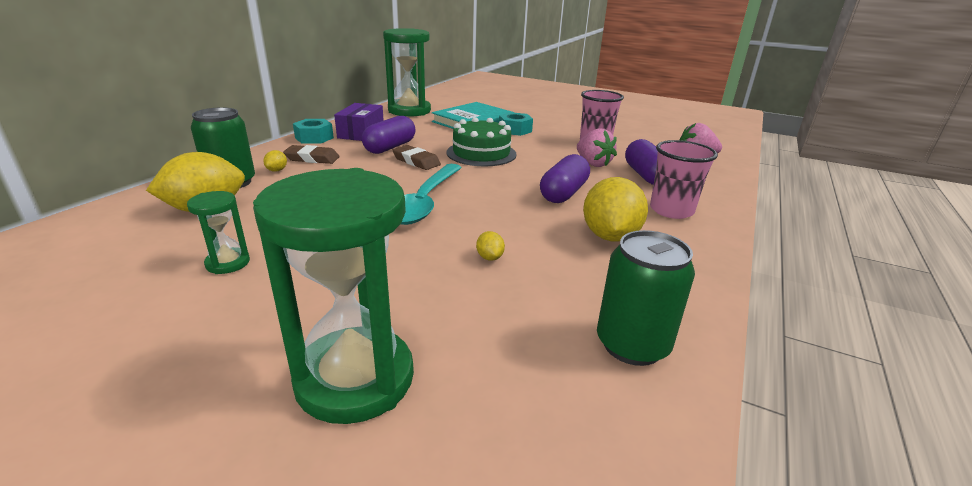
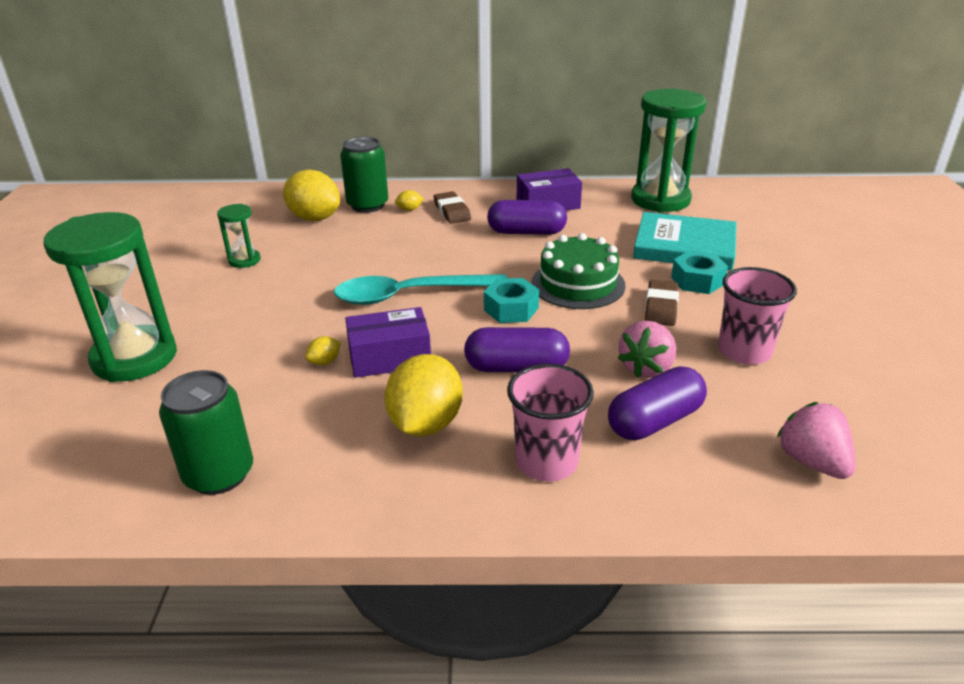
camera: 65 degrees right, 5 degrees up
(314, 138) = (503, 192): turquoise nut -> turquoise nut (511, 309)
(416, 161) = (506, 257): brown eraser -> brown eraser (661, 307)
(510, 229) = (390, 357): none -> purple box
(610, 236) = (425, 424): yellow lemon -> yellow lemon turned 60 degrees counterclockwise

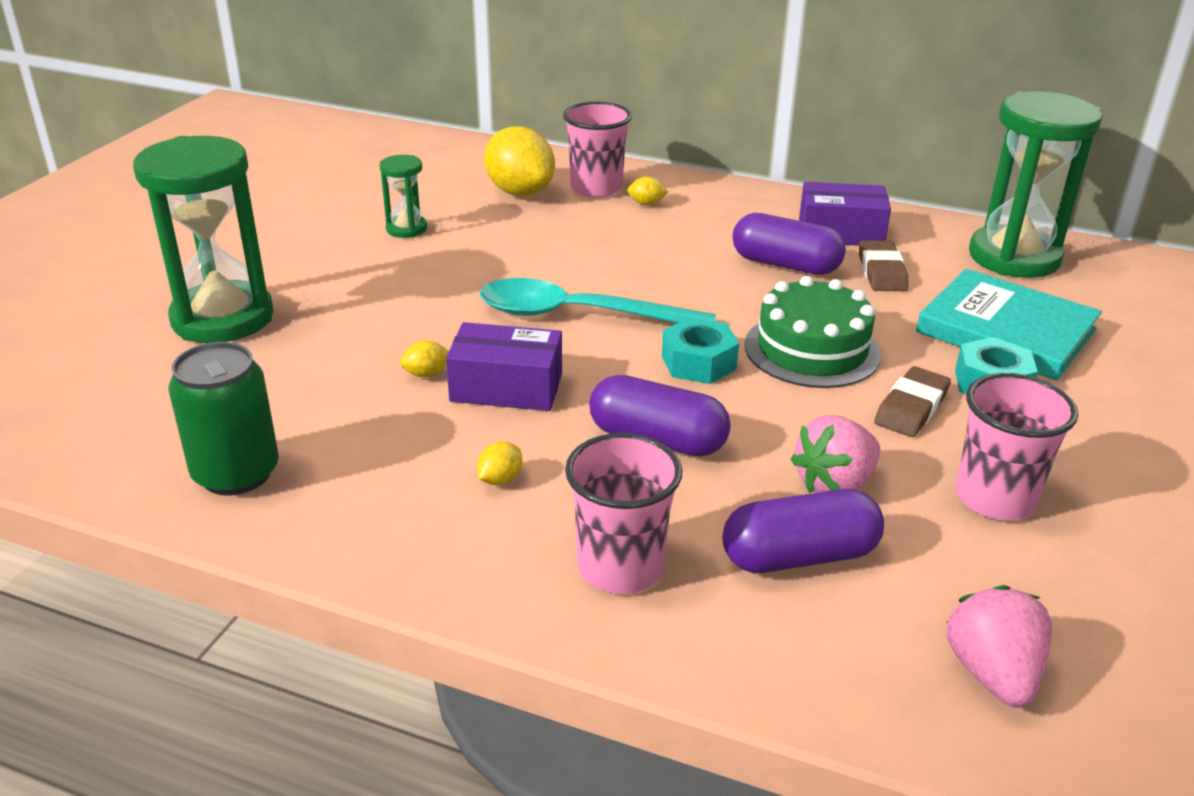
camera: 20 degrees right, 0 degrees up
(367, 205) = (596, 188): green can -> pink cup
(425, 424) = (500, 479): yellow lemon -> yellow lemon, size x0.42
(452, 211) = (701, 217): brown eraser -> brown eraser (881, 272)

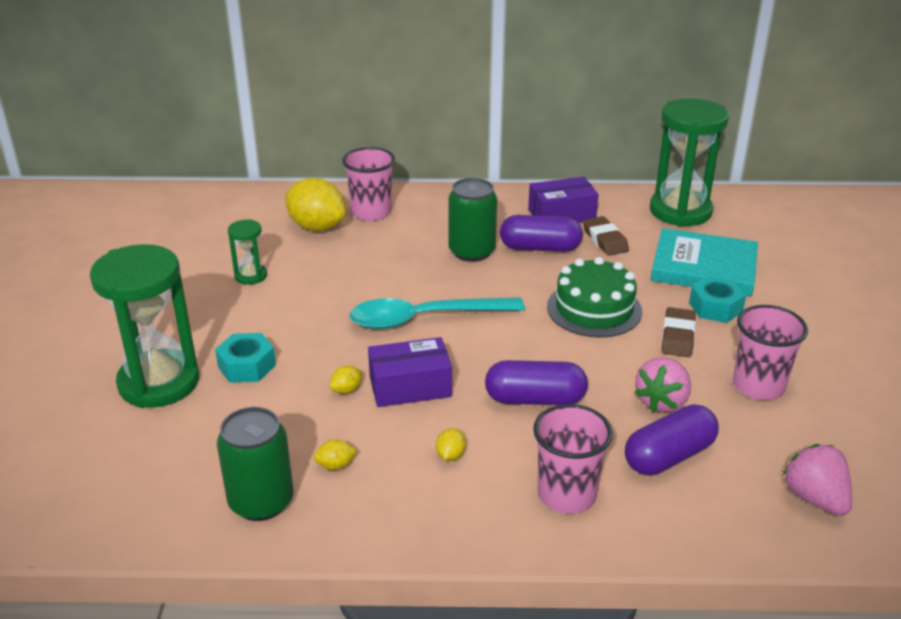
camera: 20 degrees left, 0 degrees up
(646, 204) = (416, 218): yellow lemon -> yellow lemon (336, 465)
(692, 252) = (471, 251): none -> green can
(698, 362) = (527, 336): turquoise nut -> turquoise nut (247, 366)

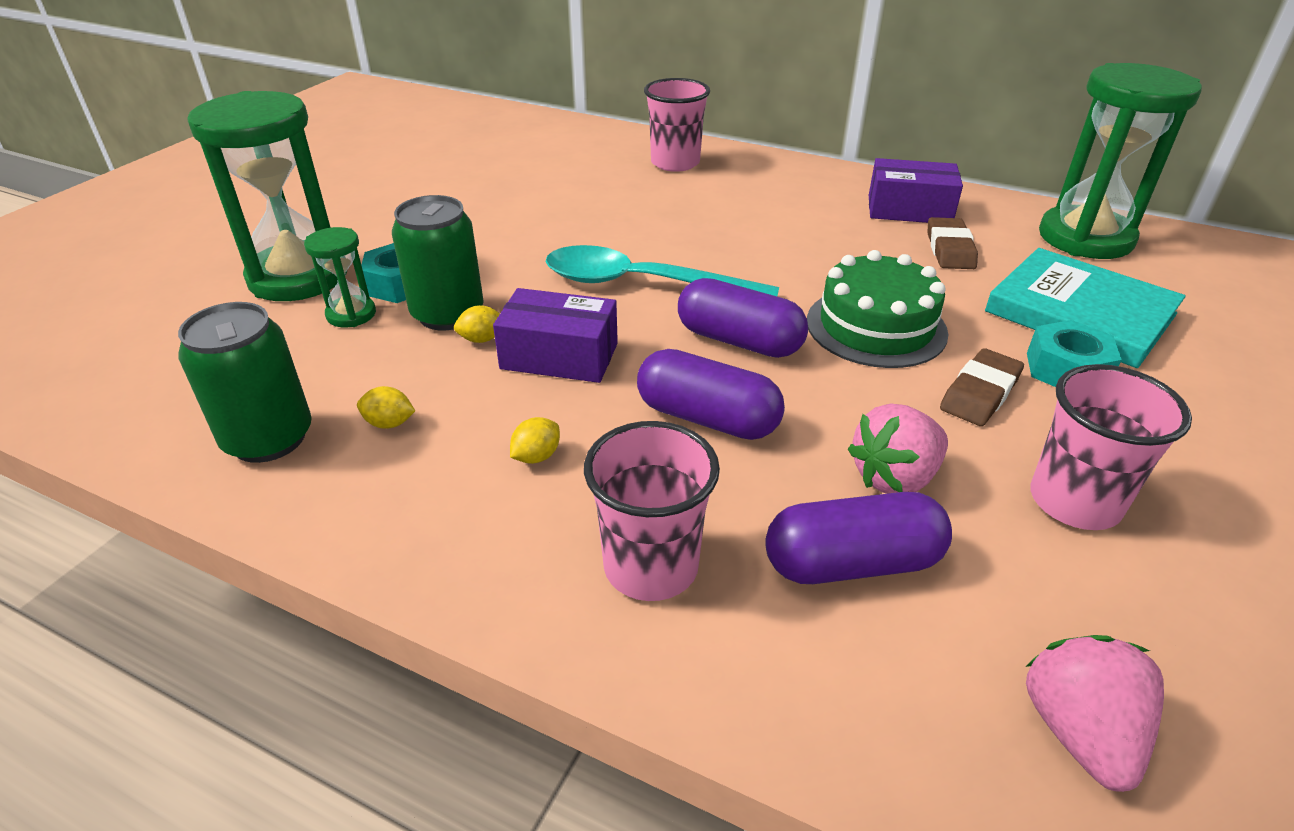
camera: 25 degrees right, 5 degrees up
(251, 276) = (490, 197): green hourglass -> green hourglass (351, 314)
(317, 227) = (603, 165): yellow lemon -> none
(471, 251) = (761, 225): green can -> green can (448, 314)
(540, 248) = (853, 240): purple capsule -> purple capsule (739, 341)

